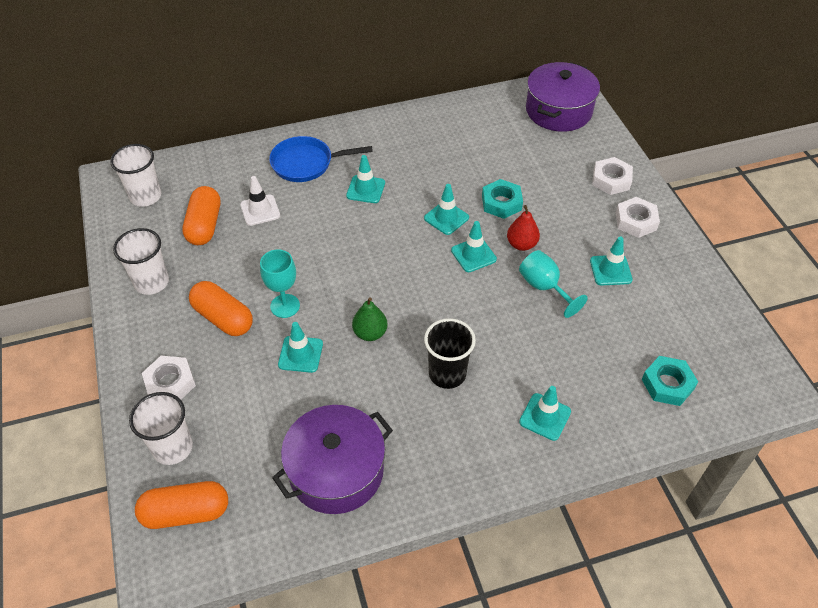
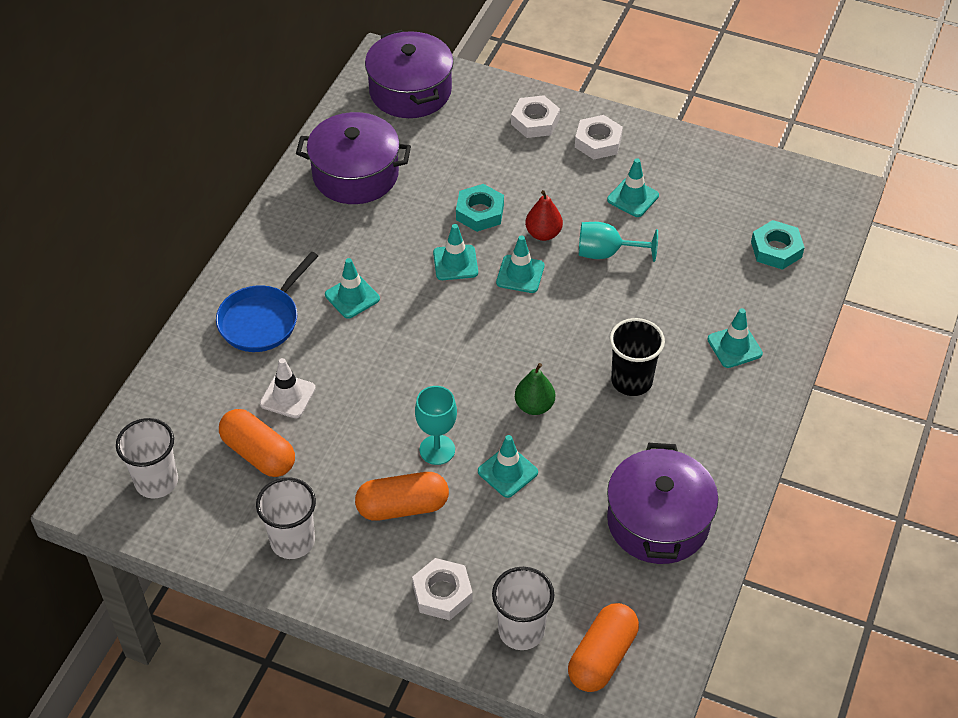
camera: 50 degrees left, 0 degrees up
(462, 130) = (355, 174): none -> purple pot

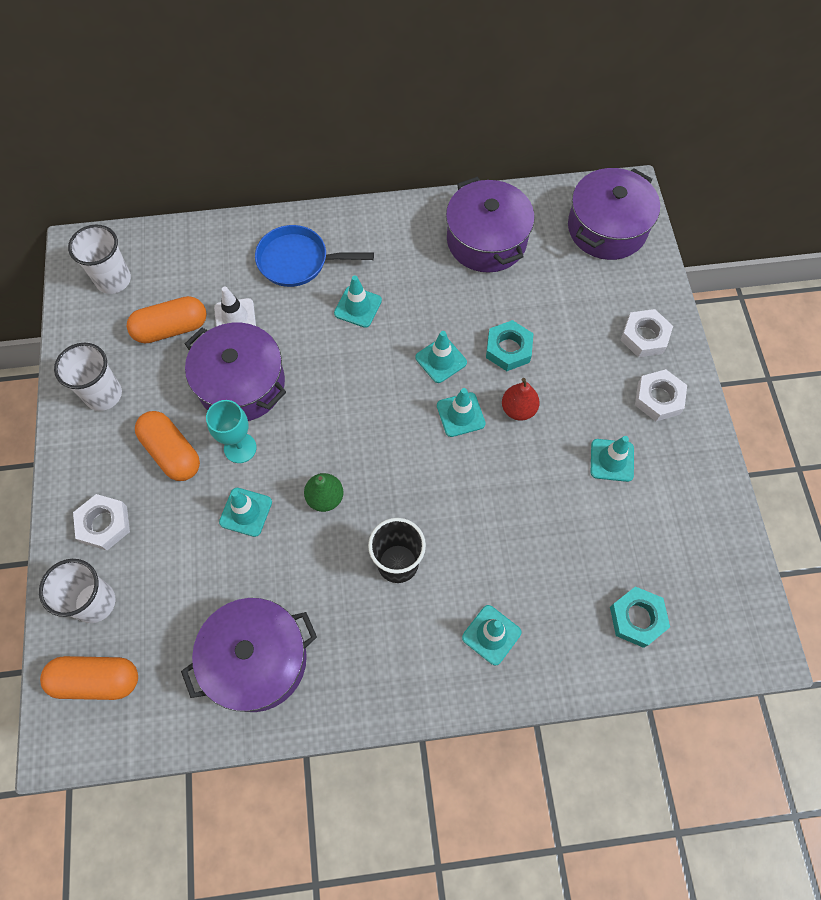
camera: 60 degrees right, 15 degrees up
(258, 453) = (171, 328): orange capsule -> orange capsule turned 60 degrees clockwise
(368, 421) = (241, 384): none -> purple pot
(607, 253) = (530, 471): turquoise goblet -> none

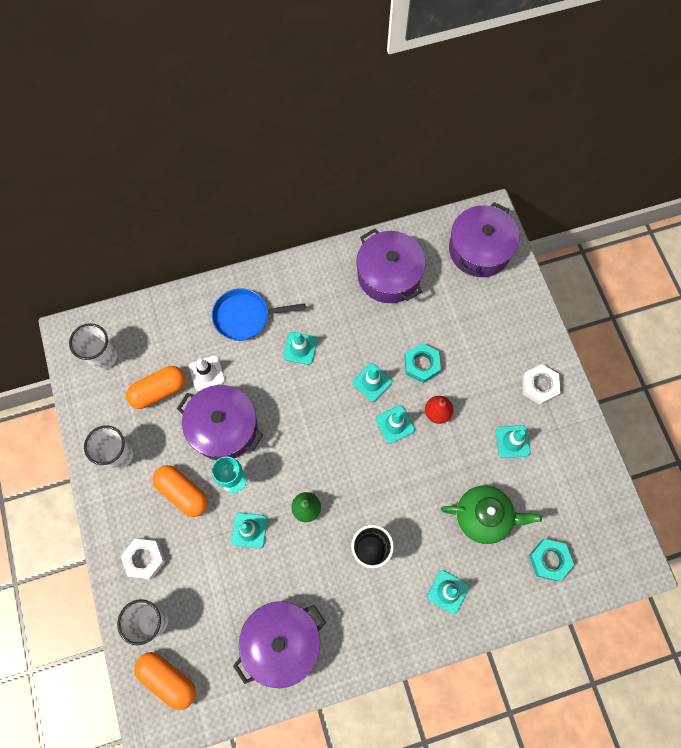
camera: 10 degrees left, 5 degrees up
(97, 680) = (168, 679): orange capsule -> orange capsule turned 45 degrees clockwise
(556, 547) = (483, 517): none -> green teapot
(644, 336) = (521, 337): white nut -> none

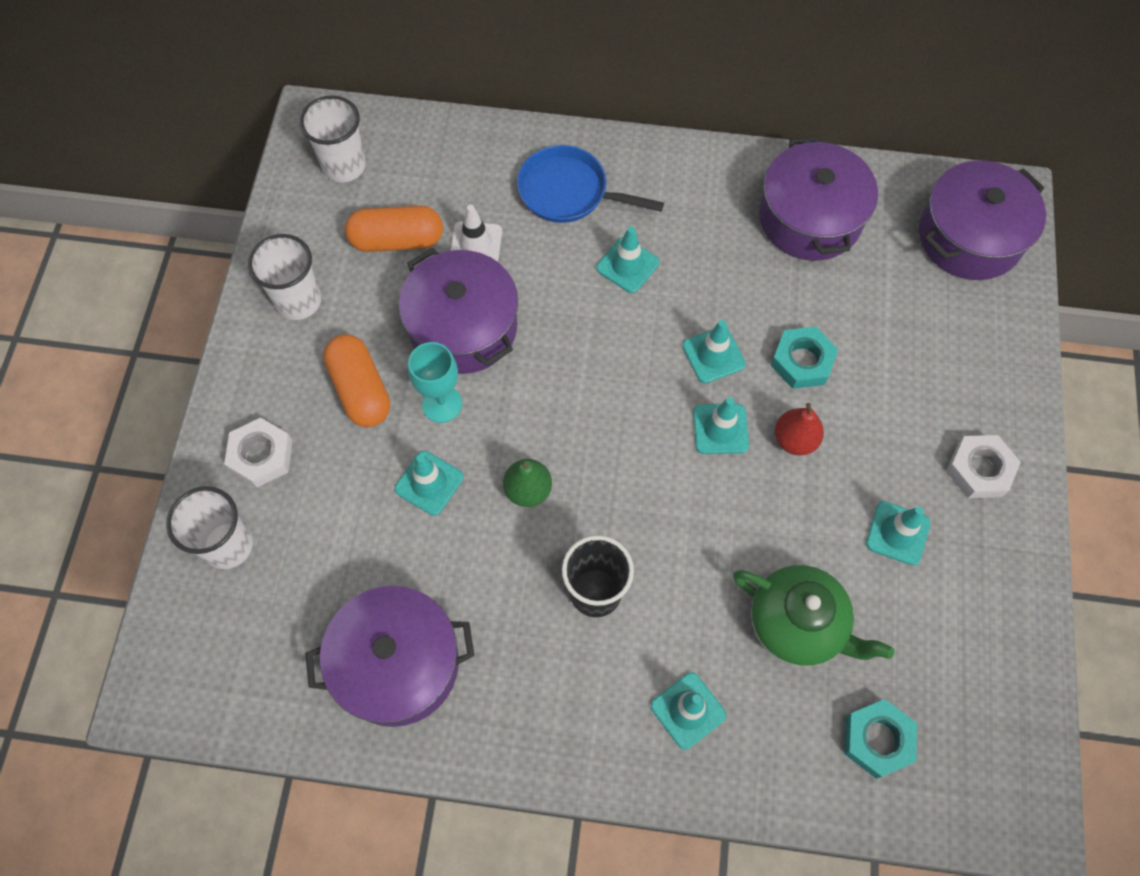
camera: 25 degrees right, 5 degrees down
(168, 679) = (208, 637): orange capsule -> none

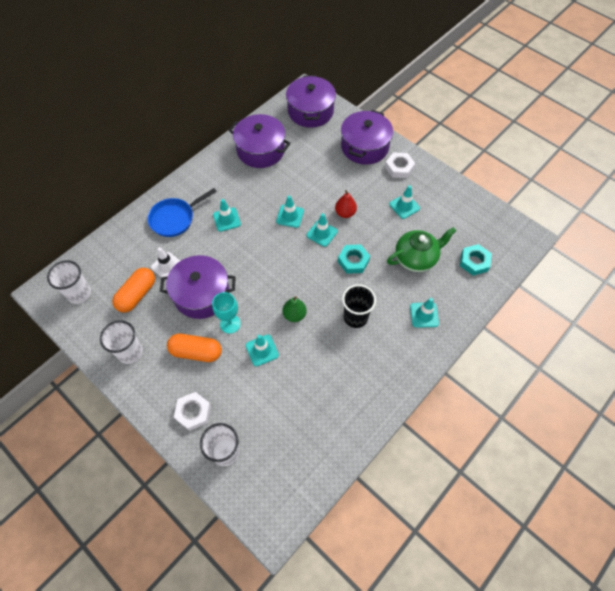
camera: 55 degrees left, 5 degrees down
(397, 664) = (332, 410): purple pot -> purple pot (364, 147)
(802, 361) = (316, 190): turquoise nut -> turquoise nut (353, 261)

